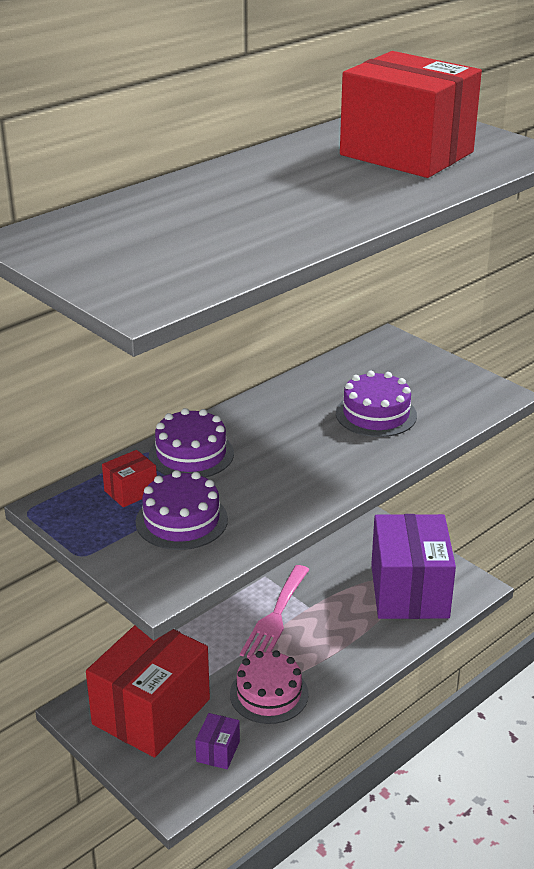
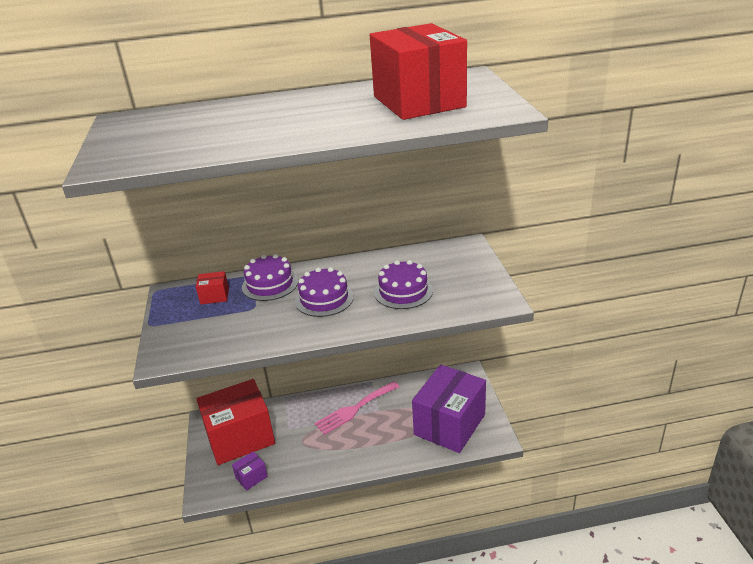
camera: 35 degrees right, 0 degrees up
(181, 520) = (219, 322): purple cake -> purple cake (324, 299)
(269, 694) = (308, 455): pink cake -> none

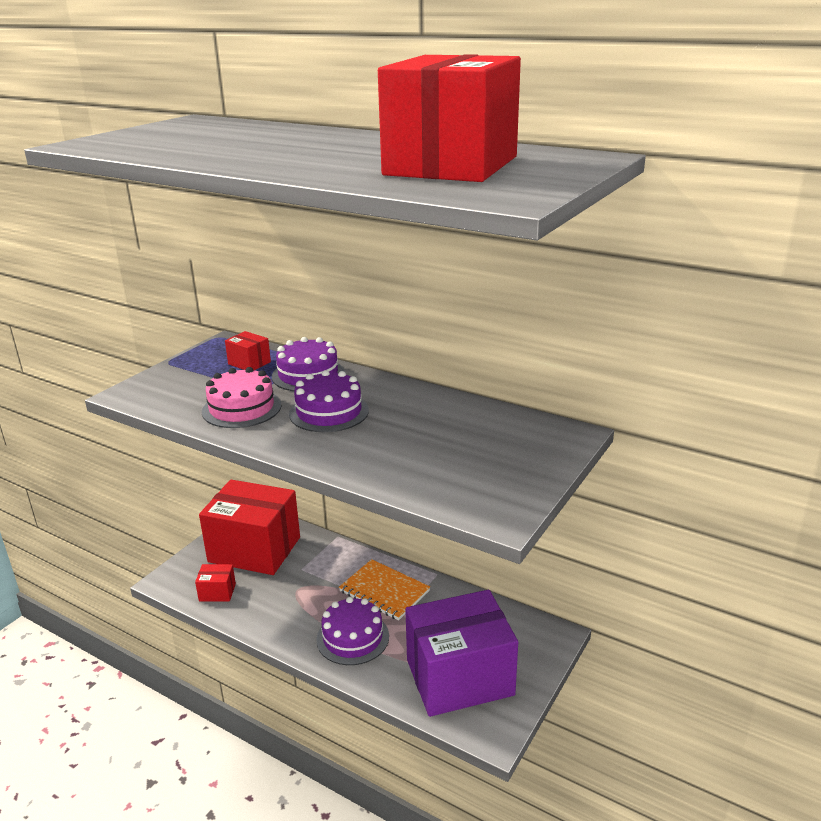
camera: 40 degrees right, 5 degrees down
(251, 477) = (217, 592): purple box -> red box
(264, 325) = (241, 408): none -> pink cake
(354, 409) = (384, 591): pink fork -> orange notebook
(403, 291) = (413, 445): purple cake -> purple cake (352, 638)

